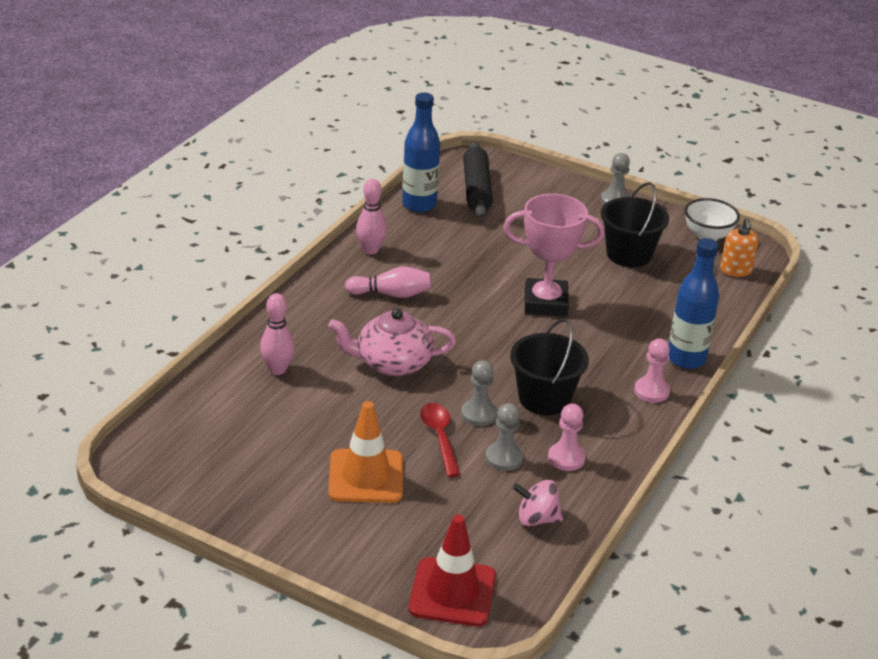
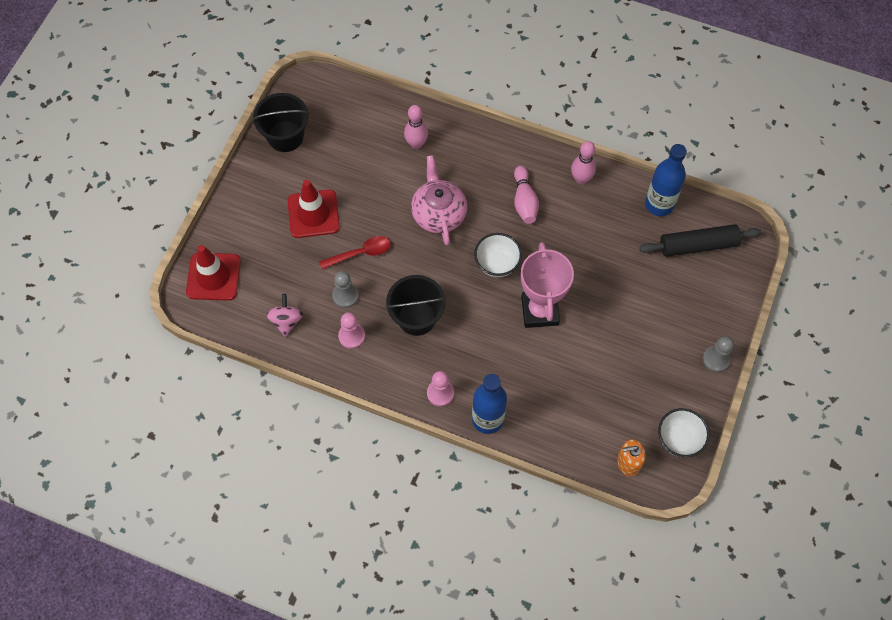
camera: 85 degrees right, 30 degrees up
(366, 476) = (313, 214): orange traffic cone -> red traffic cone
(476, 326) = (497, 264): none -> white bowl
(479, 414) = (390, 275): grey pawn -> none
(629, 254) = (629, 373): black bucket -> black bucket (285, 136)

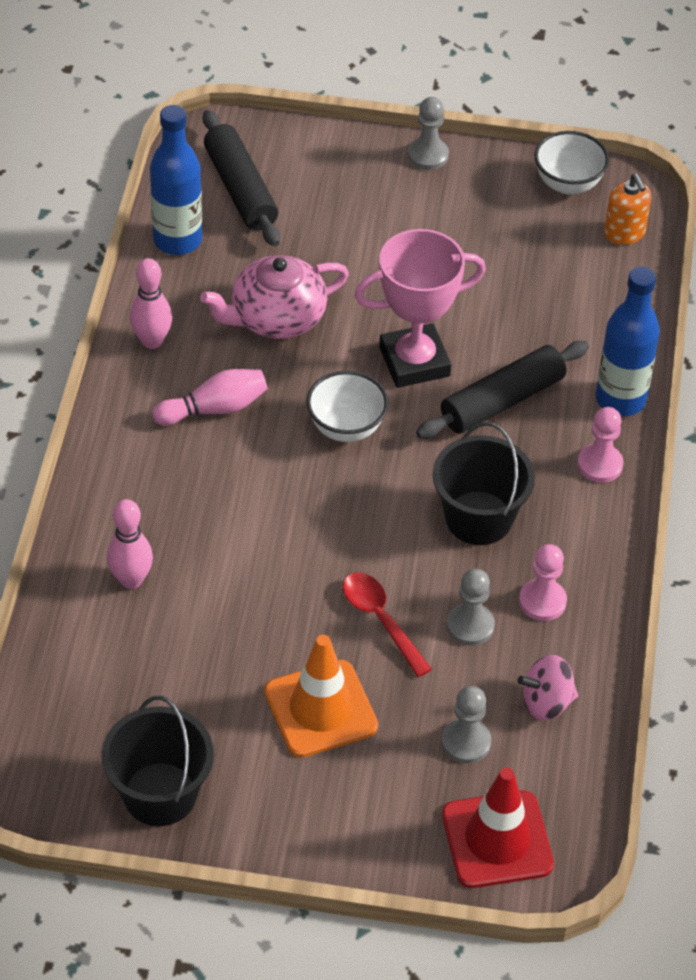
camera: 105 degrees left, 15 degrees down
(274, 276) = (466, 742): none -> grey pawn
(313, 214) = (320, 709): red traffic cone -> orange traffic cone
(438, 213) = (269, 522): pink teapot -> pink teapot (276, 318)
(500, 352) = (502, 401): none -> black rolling pin

